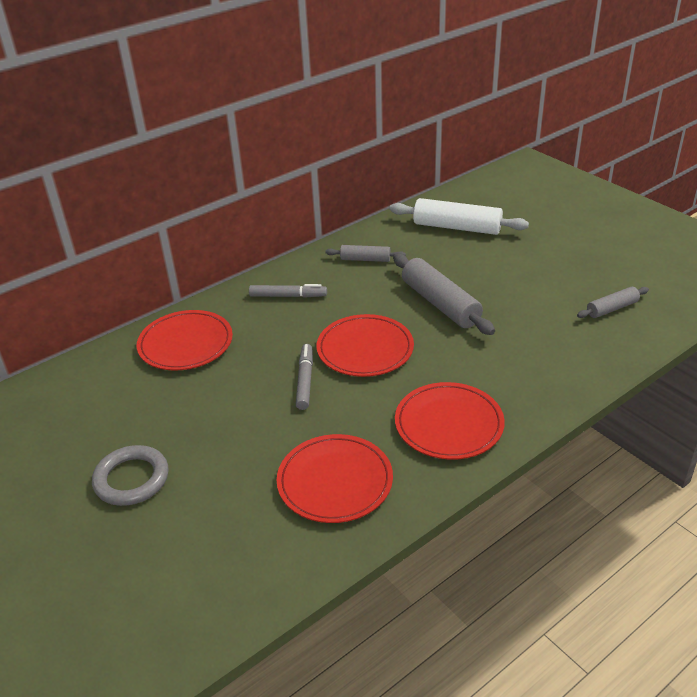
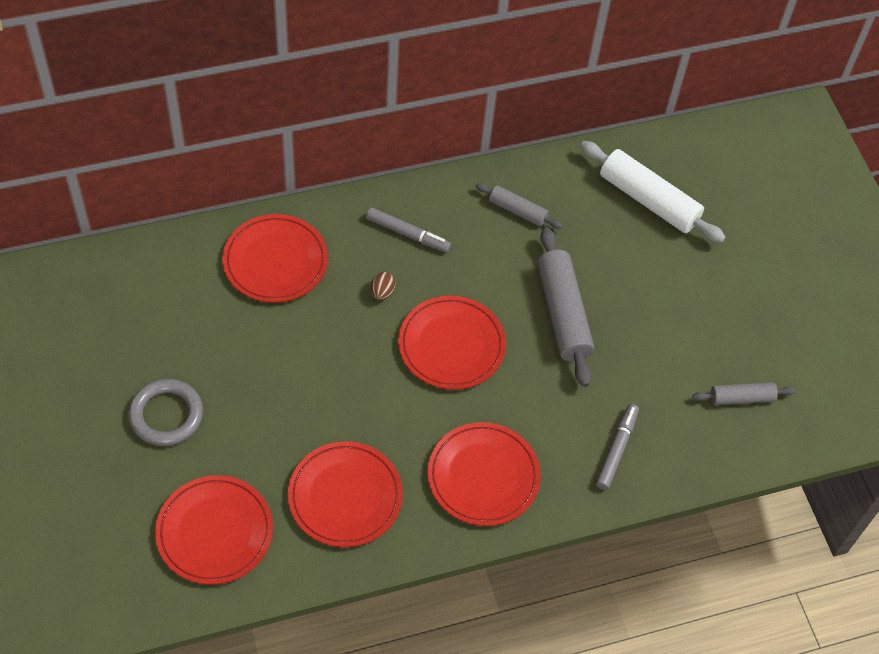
camera: 15 degrees right, 20 degrees up
(222, 556) = (214, 532): none -> red plate
(287, 335) = (382, 292): none -> brown egg
(305, 380) = (372, 362): grey marker -> grey marker (616, 449)

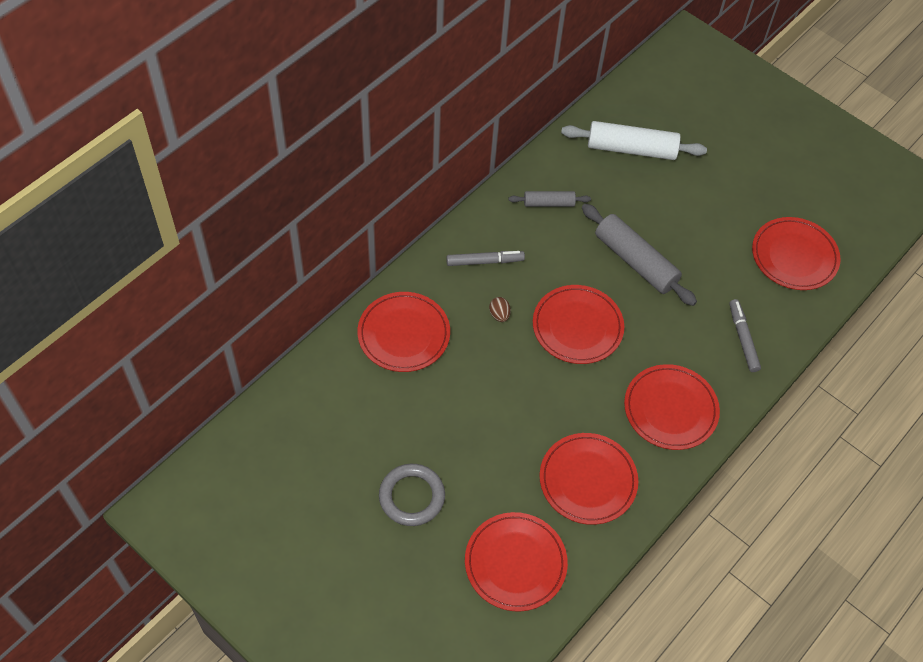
camera: 30 degrees left, 0 degrees up
(741, 398) = (794, 256): grey rolling pin -> red plate

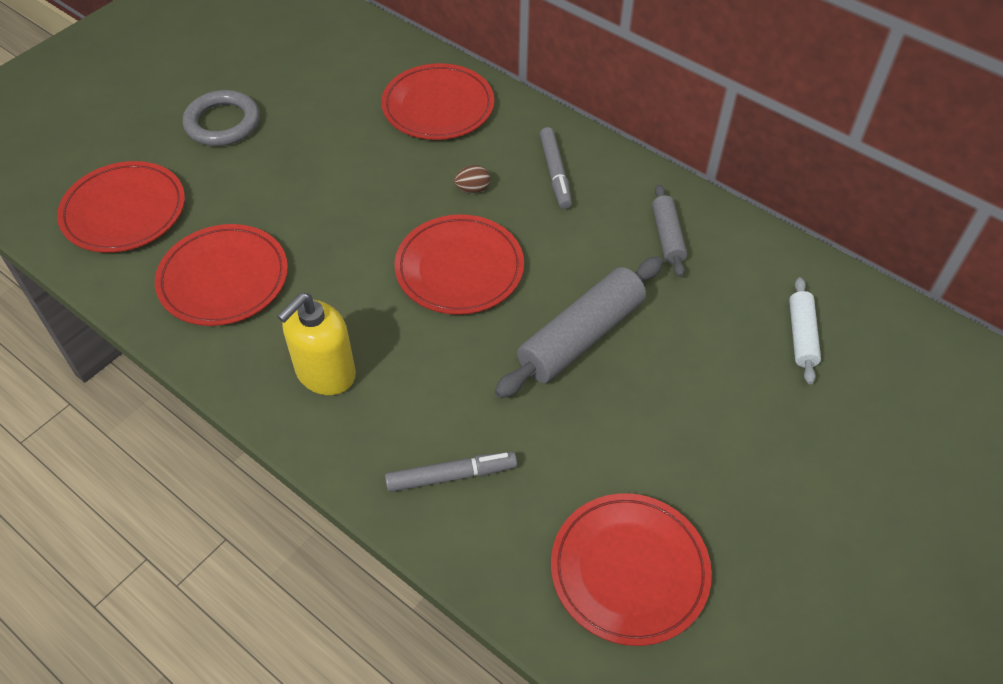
camera: 90 degrees right, 5 degrees down
(631, 149) = (801, 336): white rolling pin -> white rolling pin, size x0.55
(670, 409) = (325, 373): red plate -> yellow soap dispenser

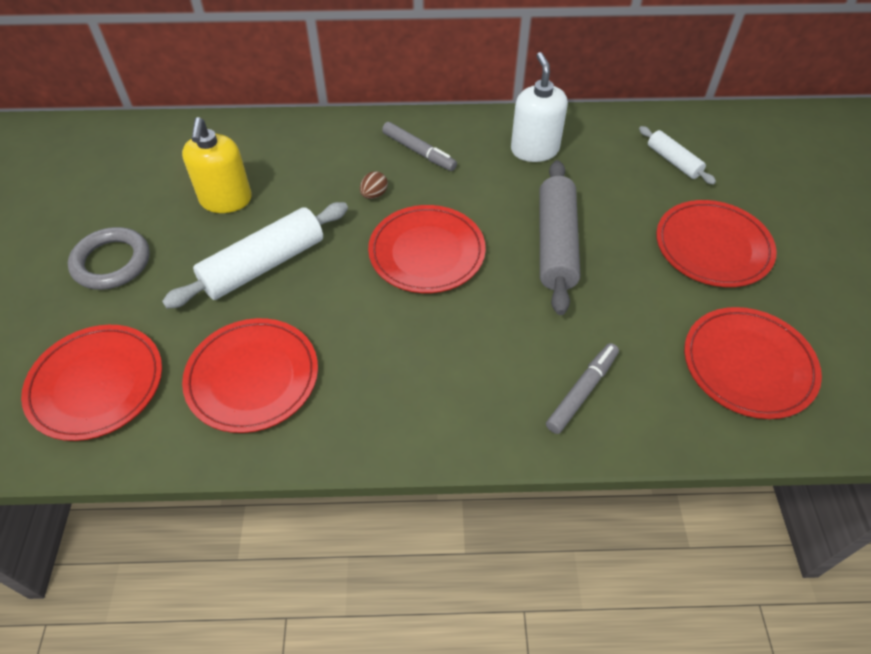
camera: 40 degrees left, 0 degrees up
(323, 195) = (264, 265): none -> white rolling pin
(325, 373) = (415, 388): yellow soap dispenser -> yellow soap dispenser (226, 200)
(438, 106) = (283, 153): red plate -> red plate (712, 247)
(667, 236) = (534, 150): grey rolling pin -> white soap dispenser

